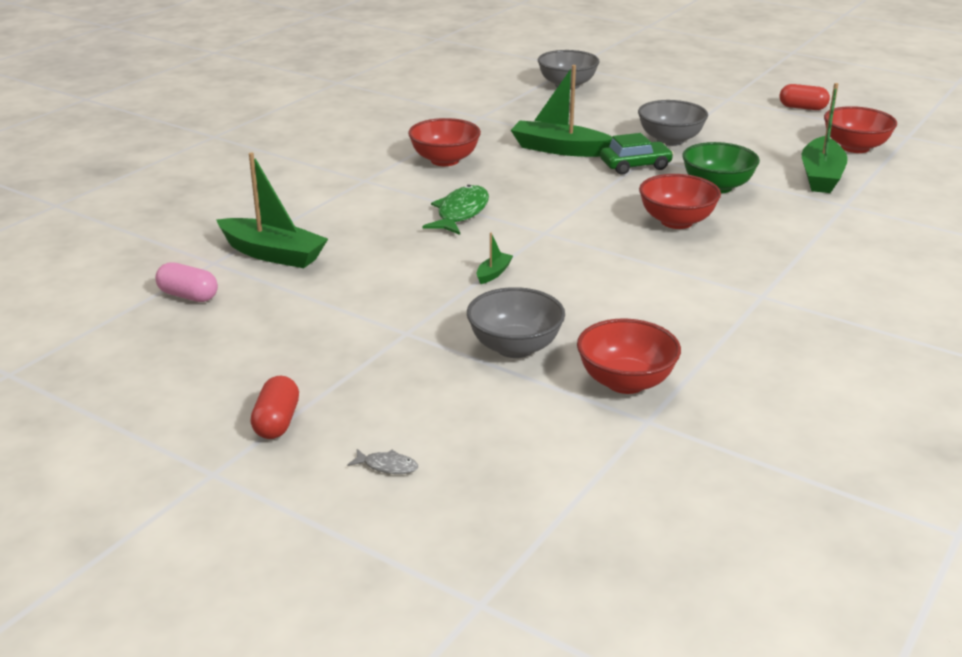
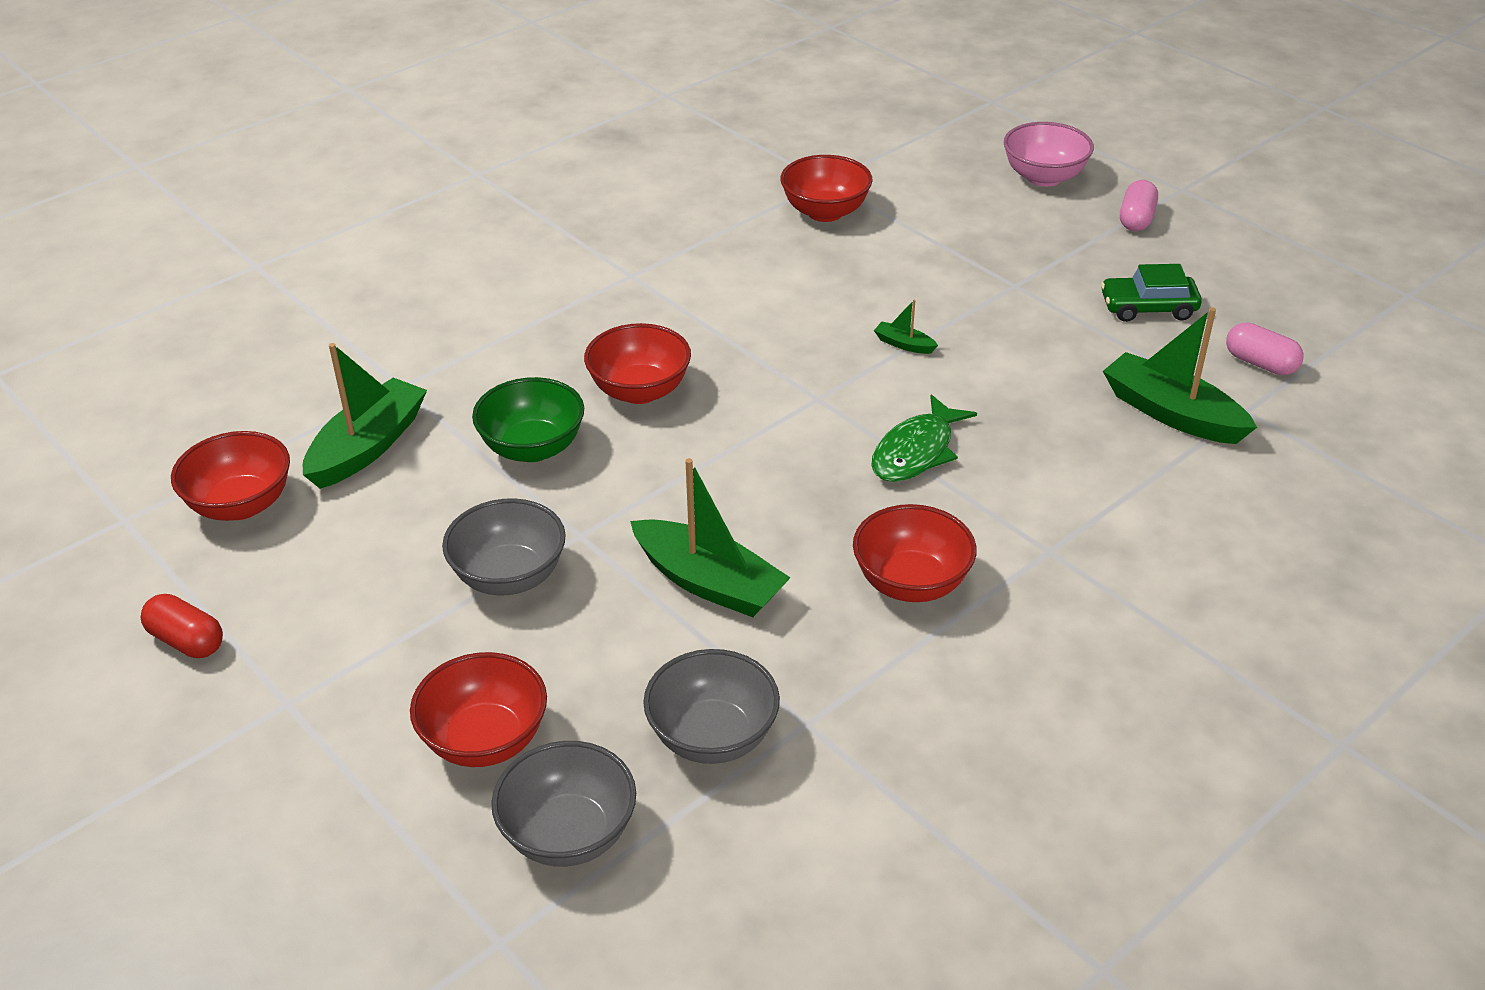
camera: 165 degrees left, 10 degrees up
(277, 422) = (1136, 219): red capsule -> pink capsule
(387, 466) = (1044, 177): grey fish -> pink bowl
(493, 273) = (904, 344): green boat -> green boat turned 75 degrees clockwise
(515, 347) = (911, 255): grey bowl -> grey bowl (712, 737)
(626, 99) = (485, 740): none -> red bowl
(635, 166) = (614, 516): green car -> green car (1148, 308)

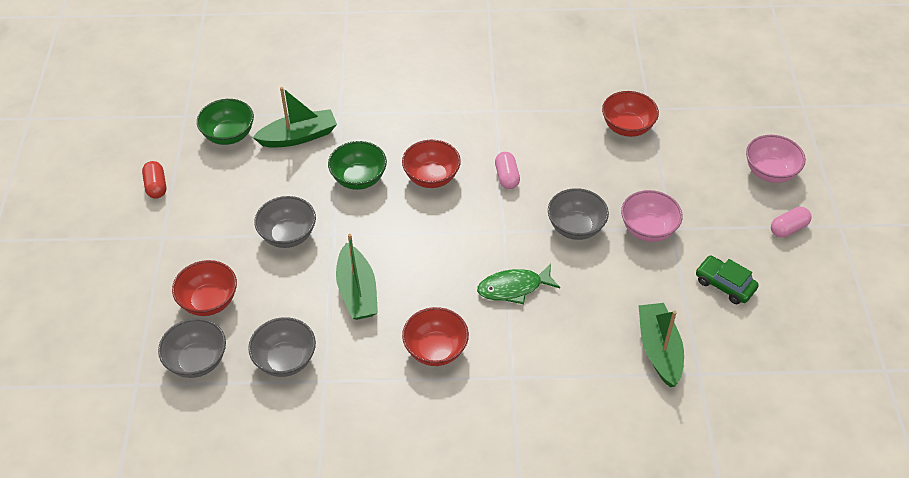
camera: 40 degrees right, 10 degrees up
(241, 505) = (229, 135): red bowl -> green bowl
(904, 344) = (575, 227): green boat -> grey bowl
(990, 300) = (648, 229): none -> pink bowl
(1260, 363) = (742, 354): pink capsule -> pink capsule (506, 177)

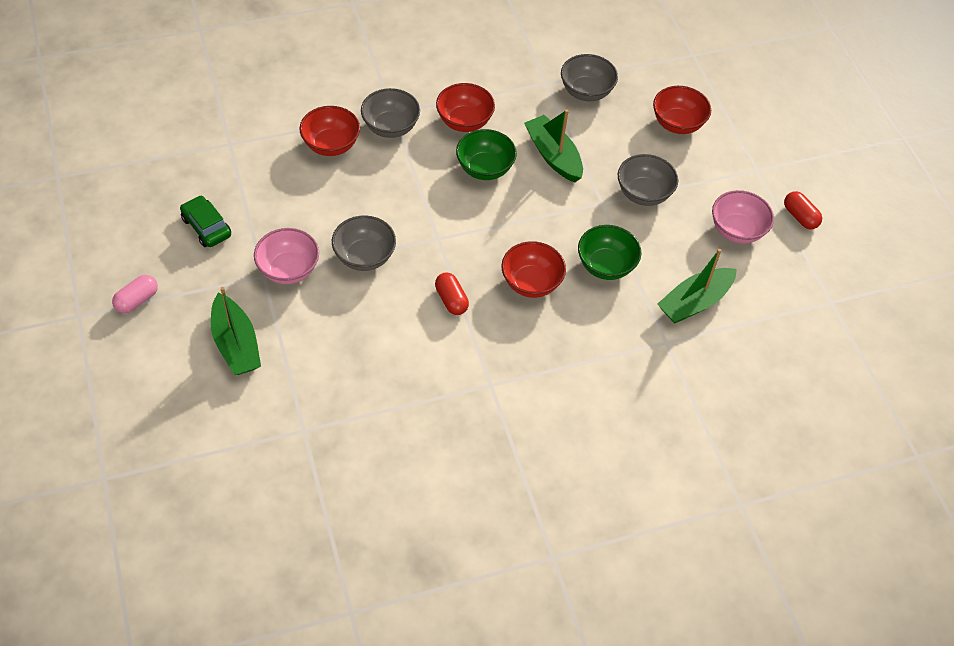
camera: 160 degrees right, 5 degrees up
(197, 361) = (656, 78): grey bowl -> grey bowl (390, 127)
(229, 135) = (768, 288): green bowl -> green bowl (485, 168)
(506, 177) = (451, 300): pink capsule -> red capsule
(513, 288) = (411, 185): green fish -> none
(627, 127) = (327, 395): red bowl -> red bowl (331, 145)
(659, 350) = (267, 156): green boat -> green boat (236, 344)
(724, 284) = (206, 227): green car -> green car turned 150 degrees counterclockwise
(770, 172) = (153, 368): pink bowl -> pink bowl (737, 230)

